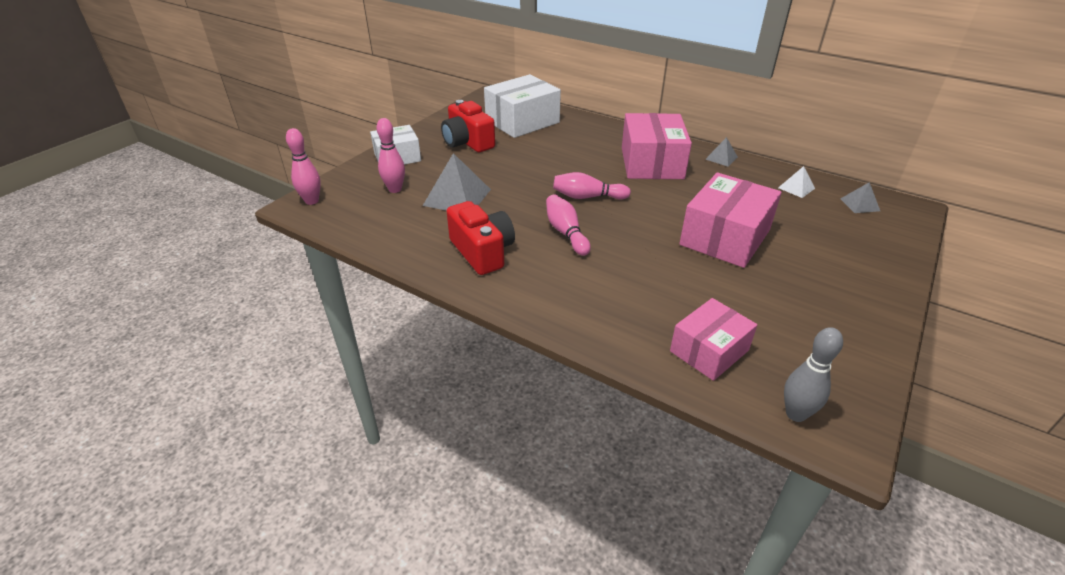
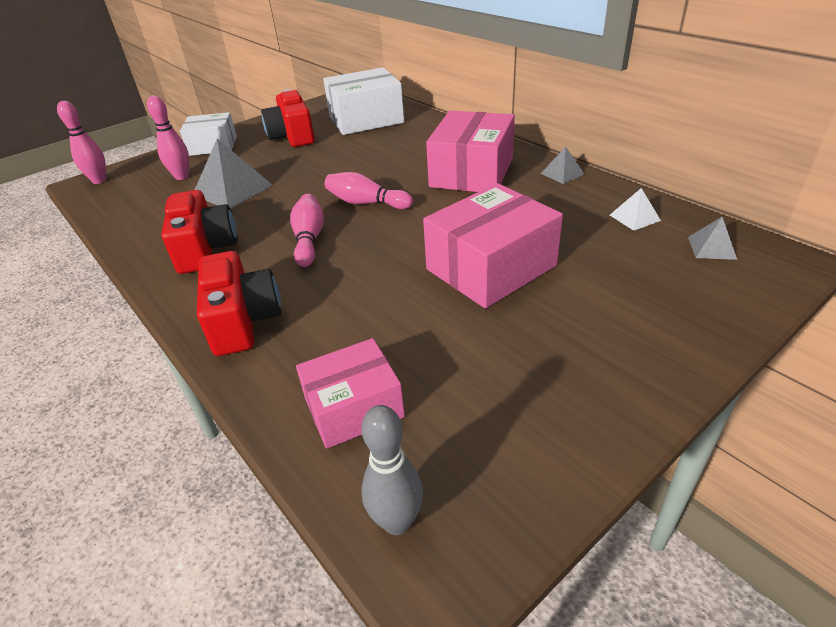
camera: 20 degrees right, 0 degrees up
(570, 304) = (243, 321): none -> red camera

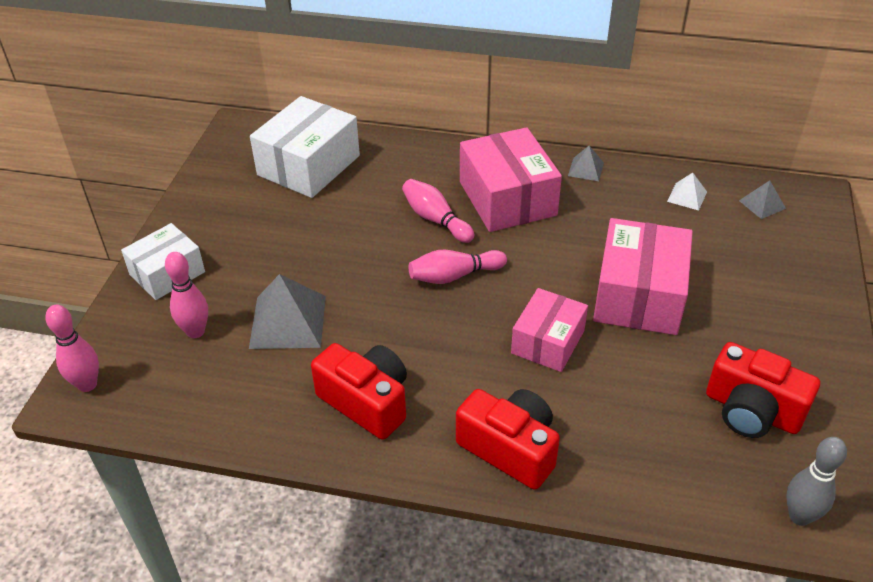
camera: 40 degrees left, 5 degrees up
(292, 136) = (252, 221): red camera -> red camera (752, 411)
(309, 239) = (454, 341): pink bowling pin -> pink bowling pin (436, 219)
(354, 408) = (685, 464): pink box -> pink box (548, 342)

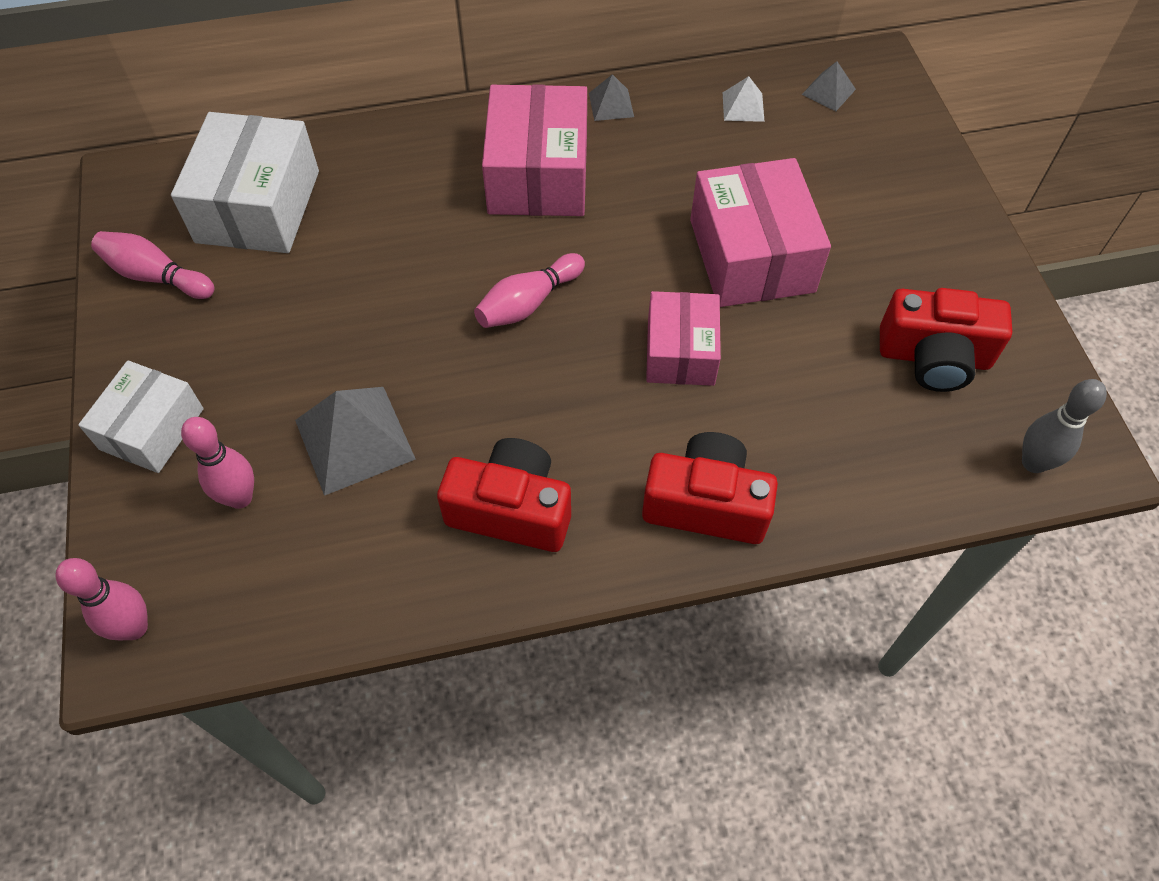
camera: 25 degrees left, 15 degrees up
(436, 219) = (465, 232): pink bowling pin -> pink bowling pin (156, 276)
(507, 198) = (538, 175): pink box -> pink box turned 45 degrees clockwise

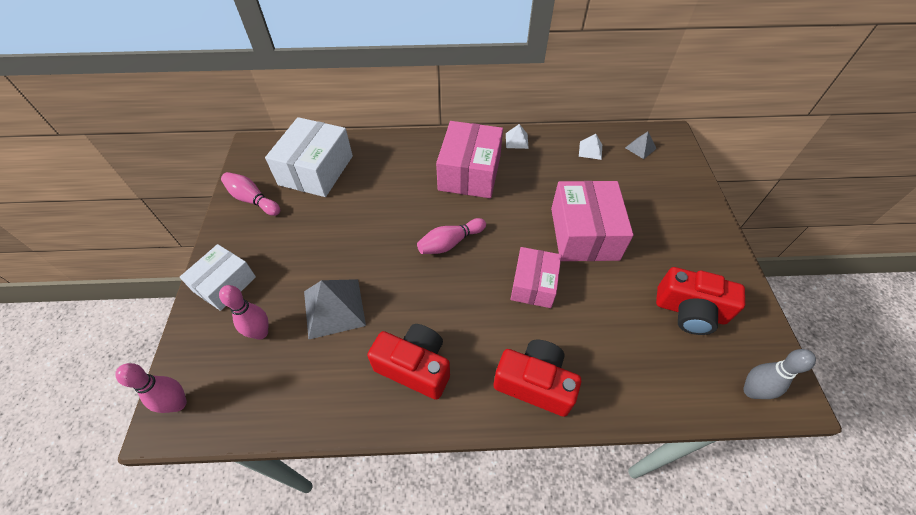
camera: 10 degrees right, 5 degrees down
(611, 104) = (517, 140): grey pyramid -> white pyramid

